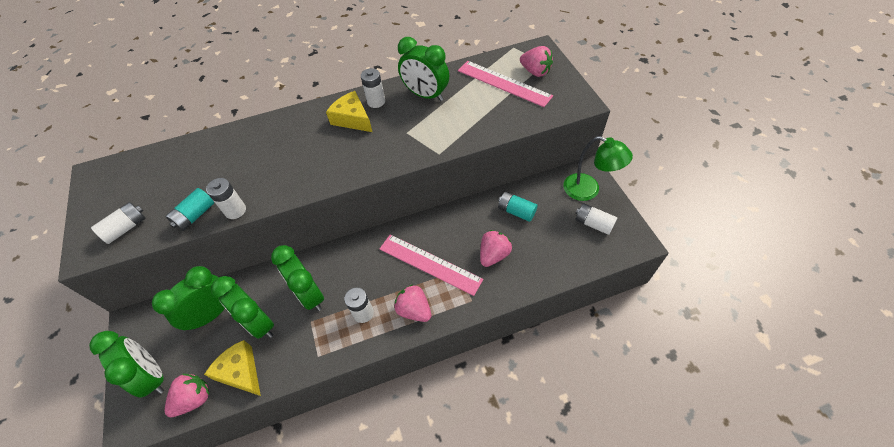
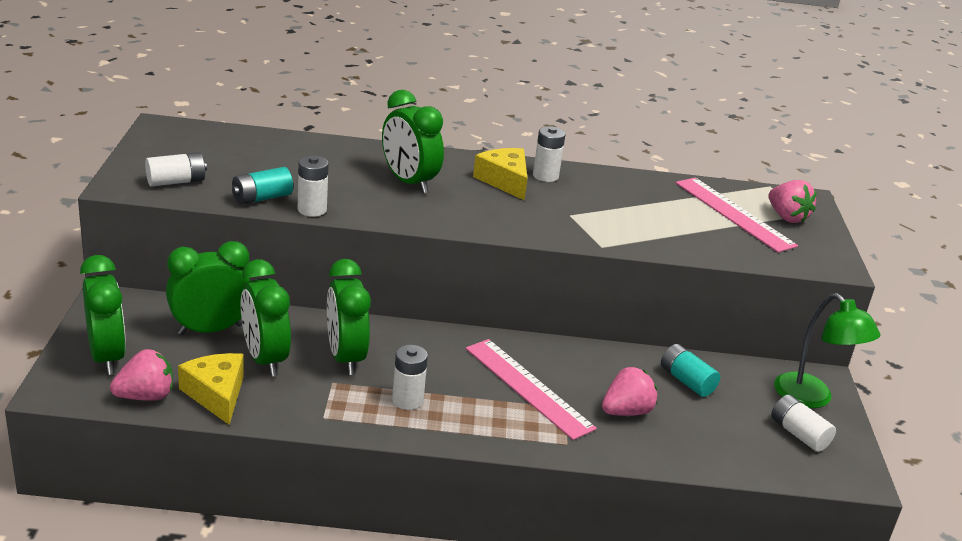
camera: 15 degrees right, 25 degrees down
(414, 310) = (479, 423): pink strawberry -> none
(425, 95) = (616, 191): green clock -> green clock (409, 182)

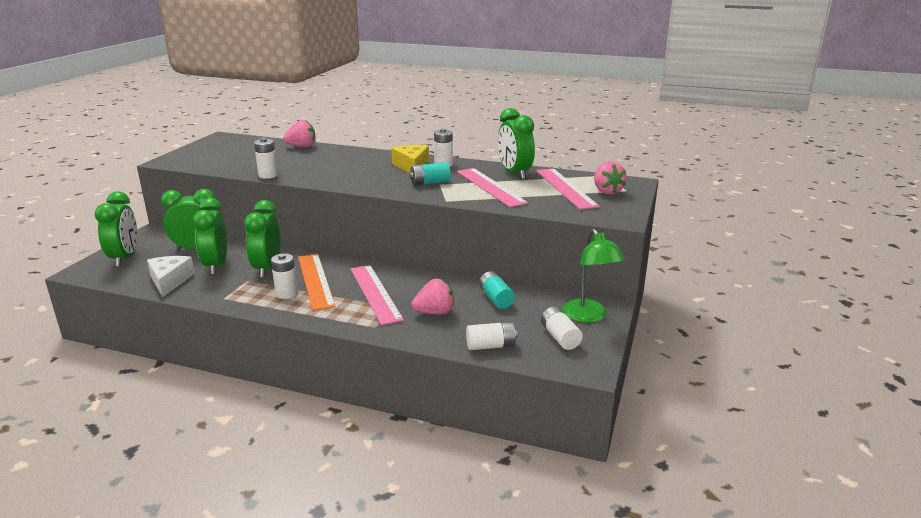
camera: 20 degrees right, 5 degrees down
(146, 396) = (128, 279): pink strawberry -> pink strawberry (302, 146)
(176, 181) = (200, 160): white battery -> white battery (491, 346)
(216, 394) = (170, 281): yellow cheese -> white cheese
(262, 198) = (243, 169): turquoise battery -> turquoise battery (430, 183)
(409, 182) = (345, 165): green clock -> green clock (514, 173)
(431, 373) = (316, 280): none -> orange ruler
(639, 216) = (490, 187): none -> pink ruler

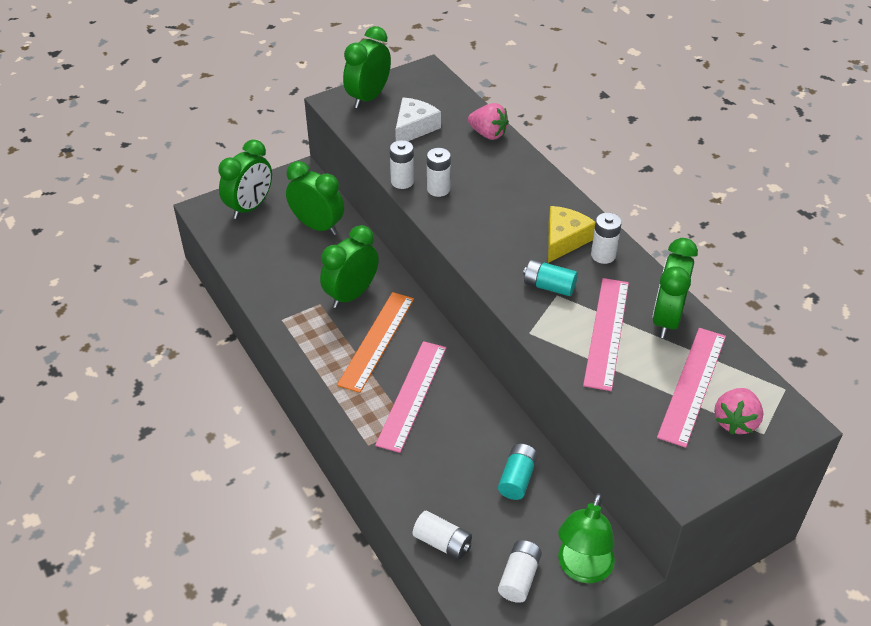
camera: 40 degrees right, 20 degrees up
(170, 281) = (259, 266): white cheese -> white cheese (414, 128)
(216, 266) = (312, 264): green clock -> green clock (368, 97)
(286, 294) = (336, 345): white battery -> white battery (438, 189)
(435, 312) = (439, 460): pink strawberry -> none

